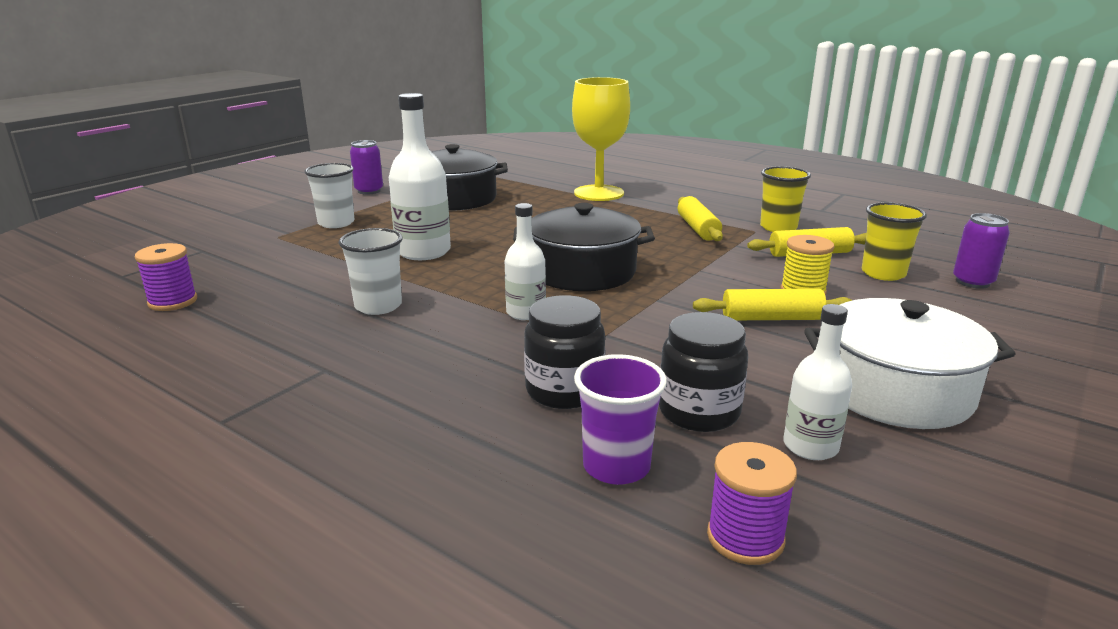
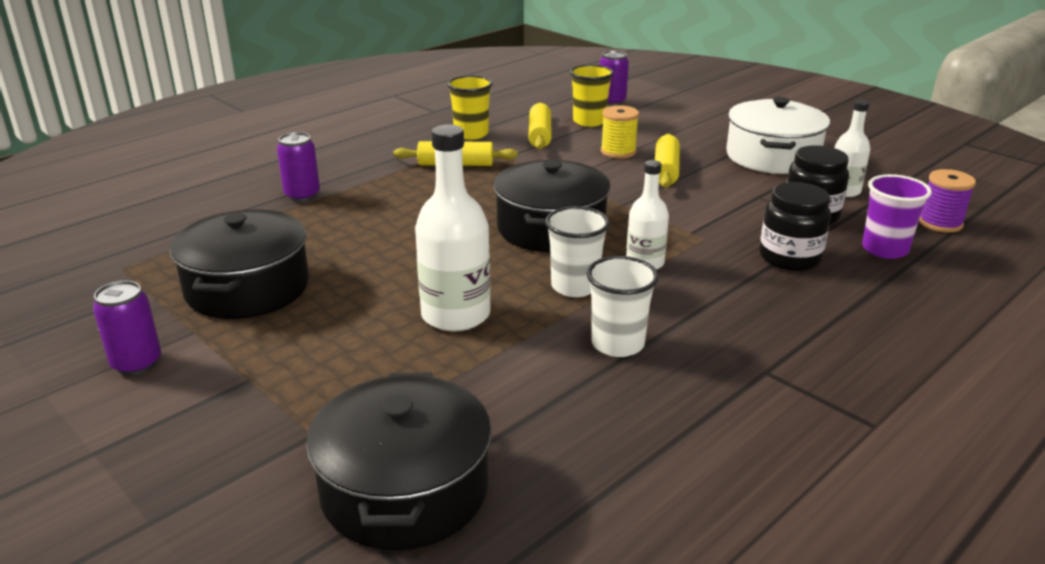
camera: 80 degrees left, 5 degrees up
(173, 302) = (576, 517): purple spool -> none
(226, 257) = (405, 489): none -> black pot
(336, 223) = (294, 389): white cup -> white cup (575, 286)
(599, 193) = (302, 195): yellow goblet -> purple can

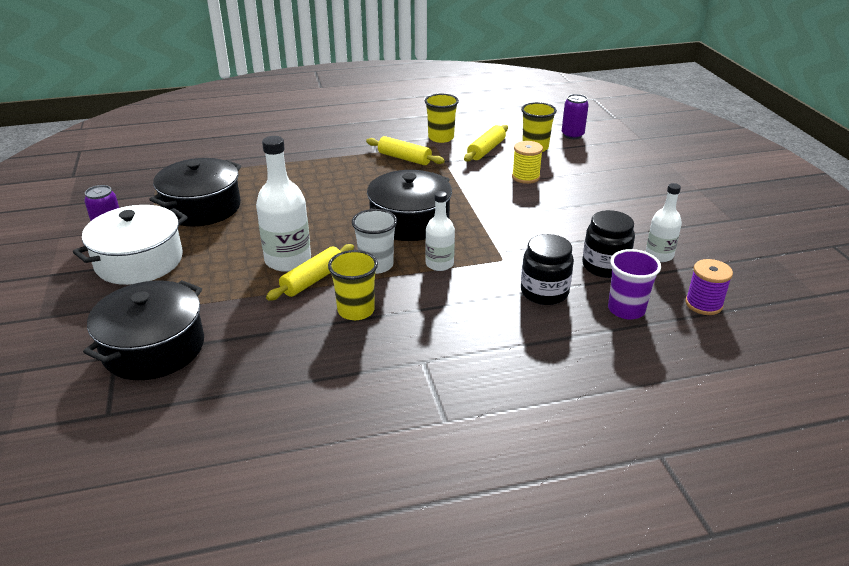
camera: 30 degrees right, 5 degrees up
(302, 195) = (291, 156): purple can -> none
(617, 344) = (356, 310): white cup -> yellow cup
(666, 170) = (542, 201): yellow rolling pin -> yellow rolling pin (313, 280)
(772, 157) = (639, 212): white pot -> white pot (139, 261)

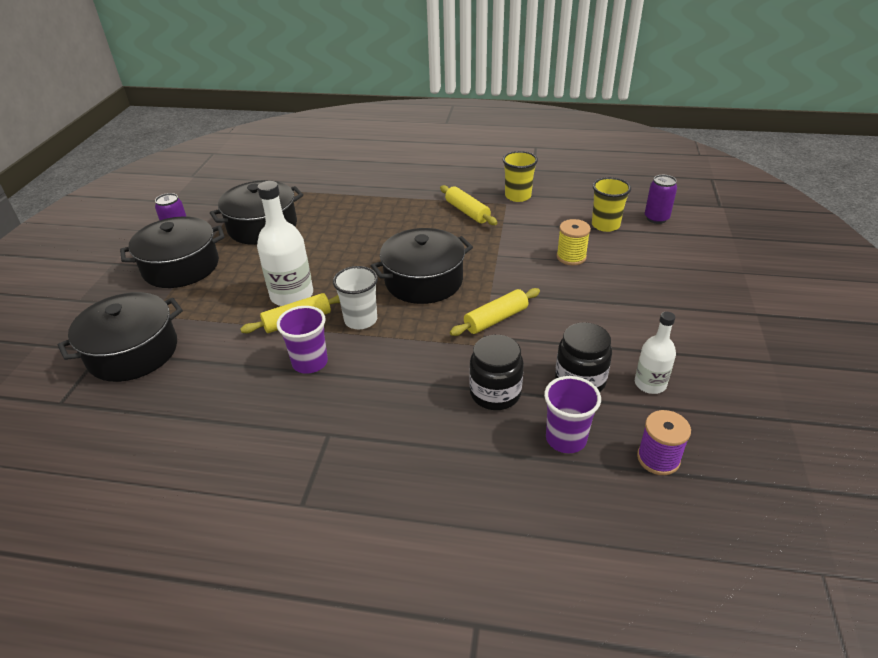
camera: 25 degrees right, 5 degrees up
(139, 261) = (181, 267): white pot -> black pot
(356, 310) = (310, 362): yellow cup -> purple cup
(439, 264) = (418, 334): white bottle -> none
(486, 150) = (553, 218): yellow rolling pin -> yellow rolling pin (496, 319)

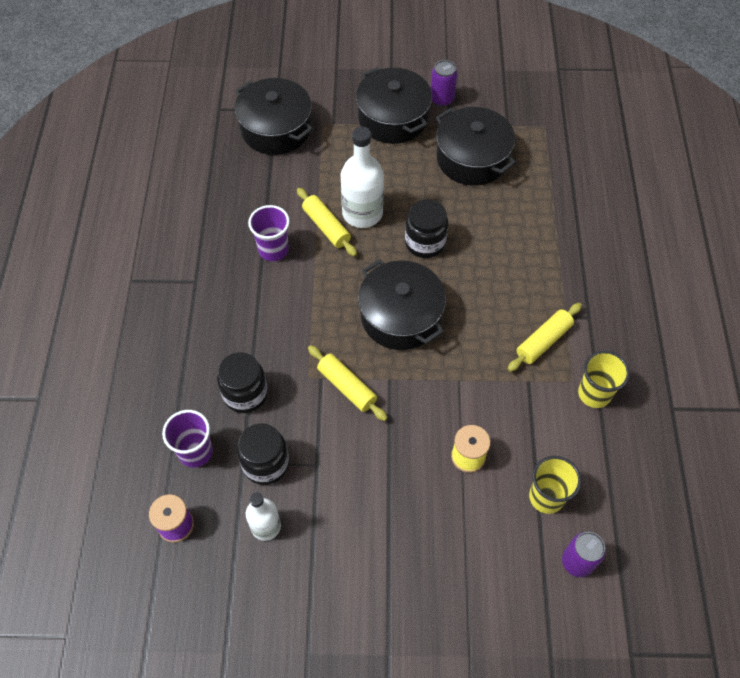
camera: 80 degrees right, 20 degrees up
(346, 260) = (425, 243): none -> black jar
(361, 320) = (333, 274): white cup -> none

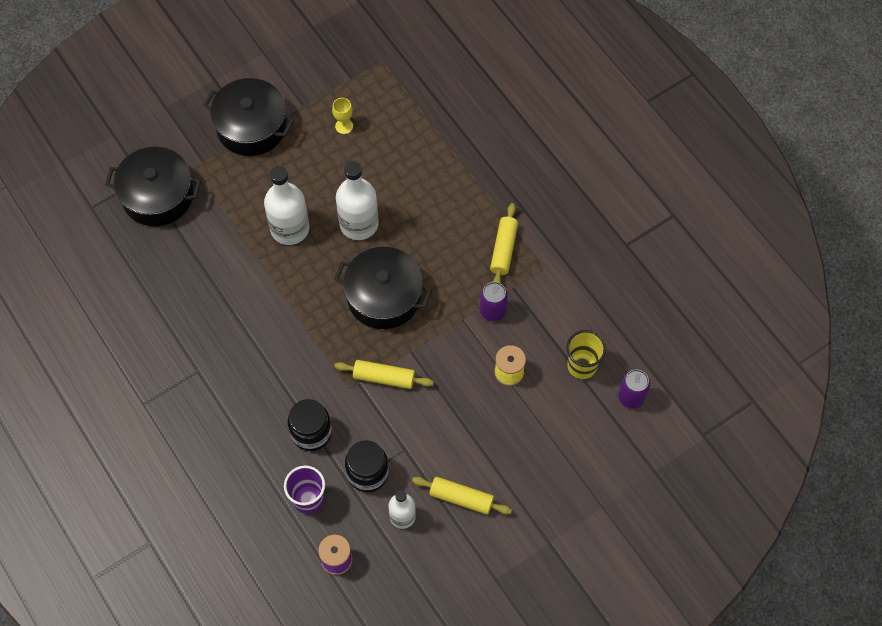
camera: 35 degrees left, 5 degrees up
(273, 249) = (241, 304): purple cup -> none
(326, 227) = (269, 258): yellow rolling pin -> yellow rolling pin (461, 498)
(425, 243) = (359, 224): black jar -> white bottle
(442, 99) = (280, 84): purple can -> purple can (492, 311)
(472, 158) = (344, 126): black pot -> yellow goblet
(594, 393) = (566, 267): yellow cup -> none

